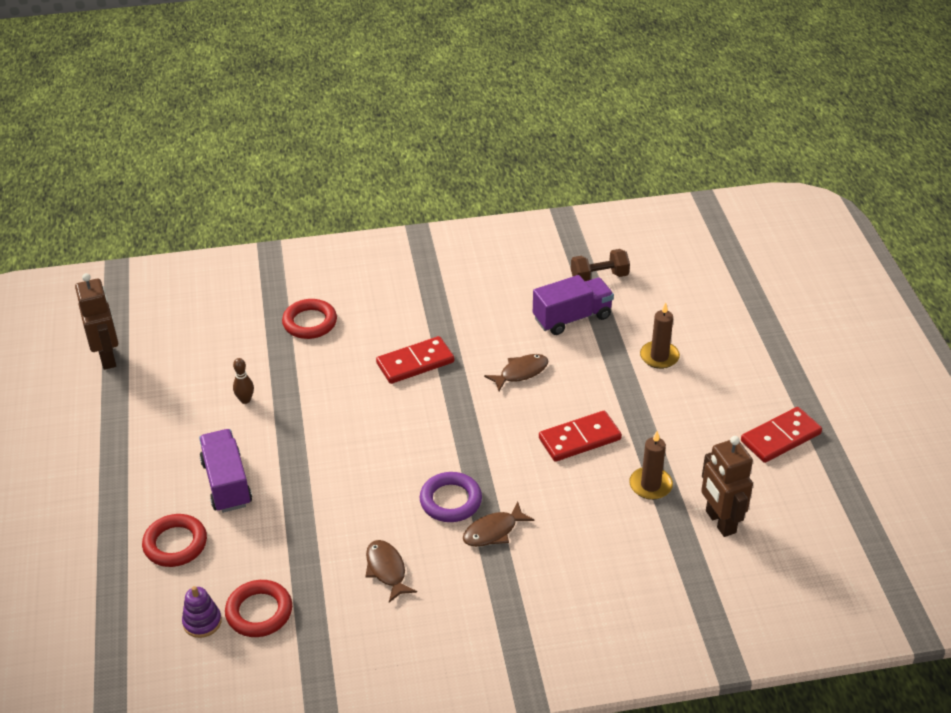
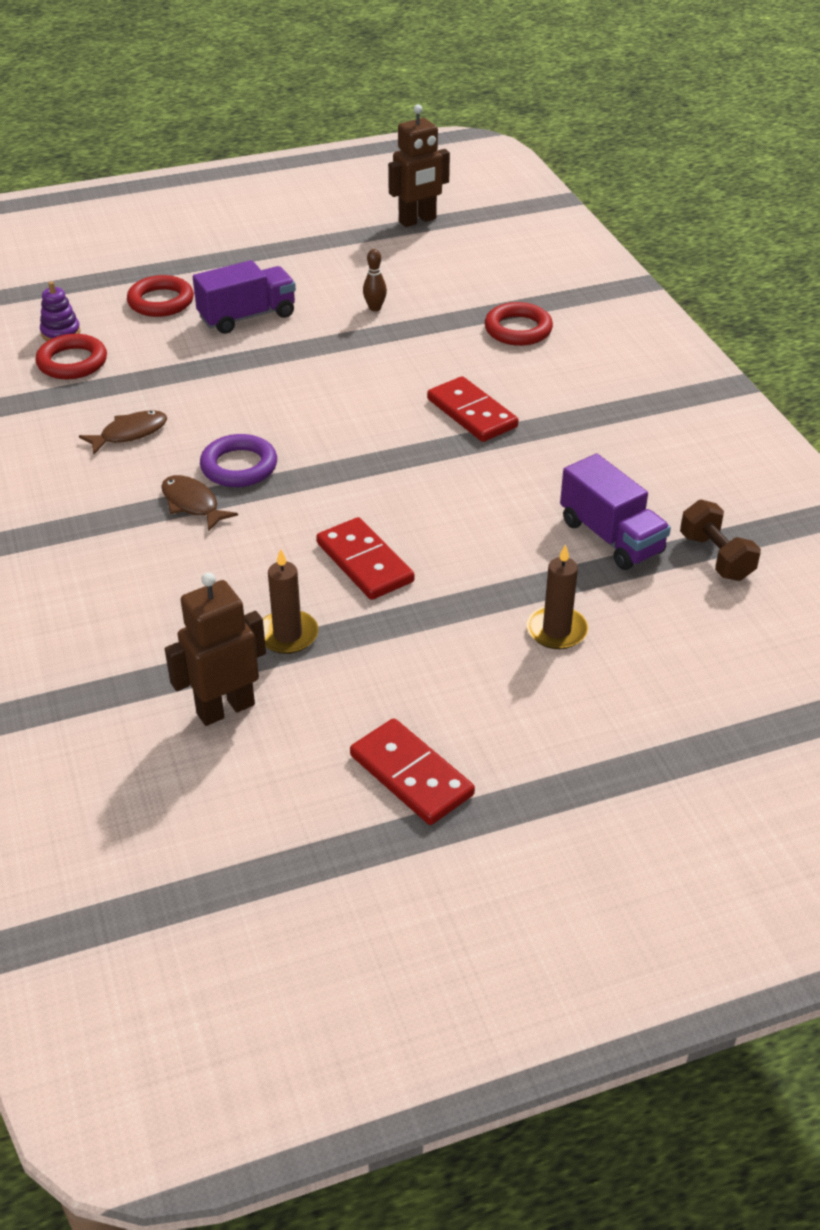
camera: 80 degrees right, 0 degrees up
(521, 372) = (480, 500): brown fish -> none

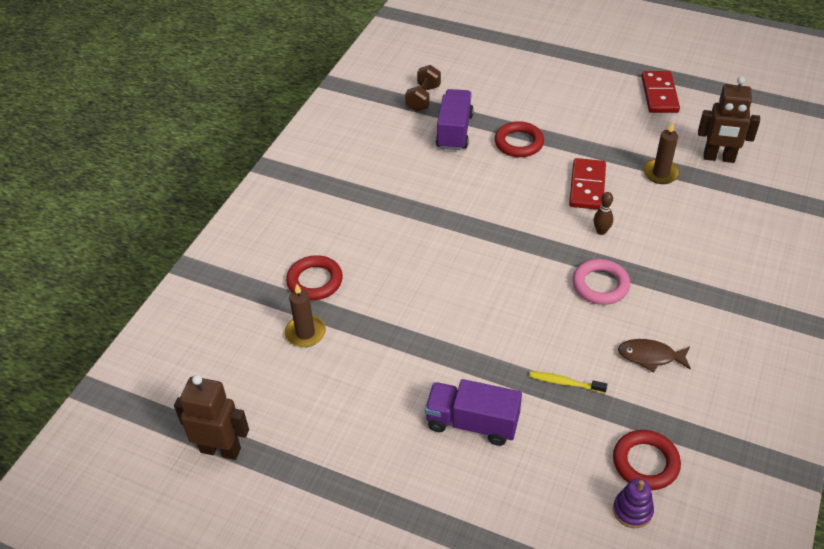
camera: 135 degrees left, 5 degrees up
(161, 301) = (522, 493): red ring -> red ring (519, 143)
(192, 504) = (650, 275): brown fish -> none
(195, 376) = (564, 383): none -> yellow toothbrush
(239, 466) = (600, 285): purple ring -> pink ring
(375, 308) = (375, 366): brown bowling pin -> brown bowling pin (601, 231)
(471, 413) = (426, 237): red domino -> none
(556, 630) = (535, 109): brown candle -> brown candle (305, 333)

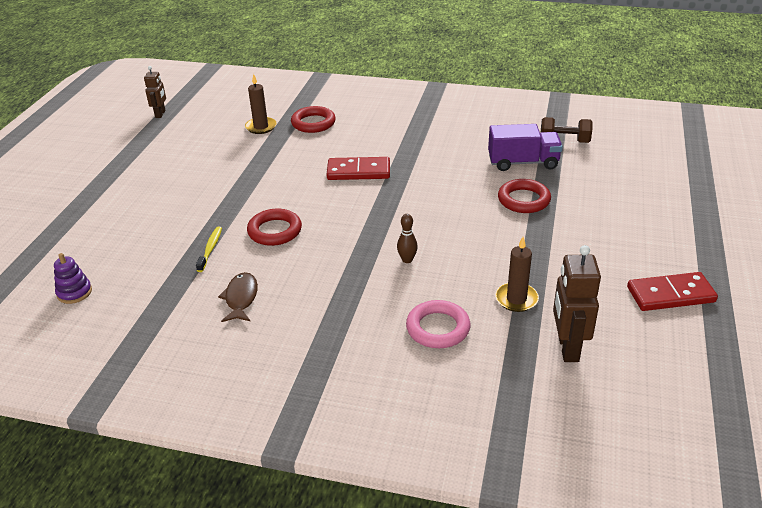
camera: 80 degrees right, 10 degrees down
(221, 449) = (160, 114): brown robot -> brown robot, size x0.61
(472, 423) = (172, 206): purple truck -> none
(587, 186) = (473, 247): red domino -> red domino (358, 171)
(600, 285) = (331, 263): pink ring -> pink ring (438, 328)
(645, 463) = (120, 298): red ring -> red ring (275, 231)

